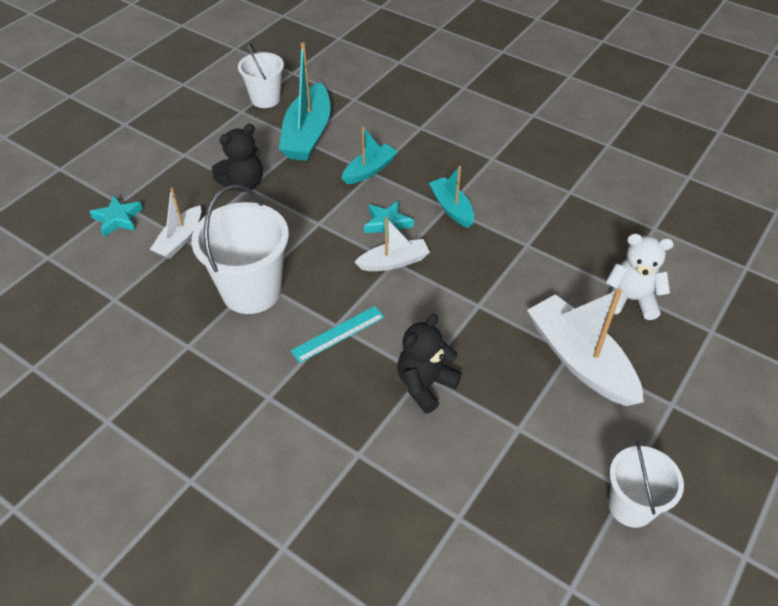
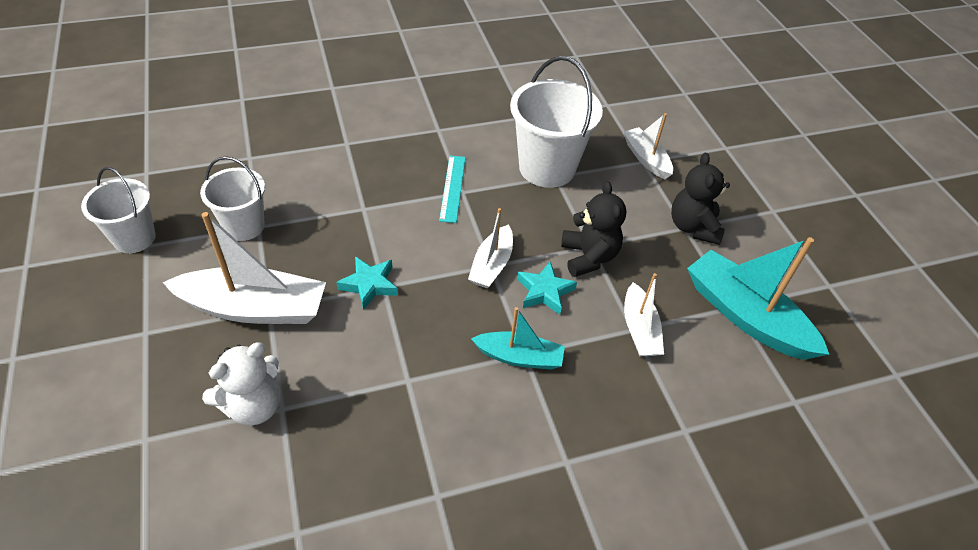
camera: 125 degrees right, 0 degrees up
(118, 219) = (703, 138): turquoise star -> turquoise star (369, 285)
(265, 99) = (844, 318): white bucket -> white bucket (244, 226)
(369, 170) = (639, 329): turquoise boat -> white boat
(425, 385) = (353, 204): black teddy bear -> black teddy bear (588, 257)

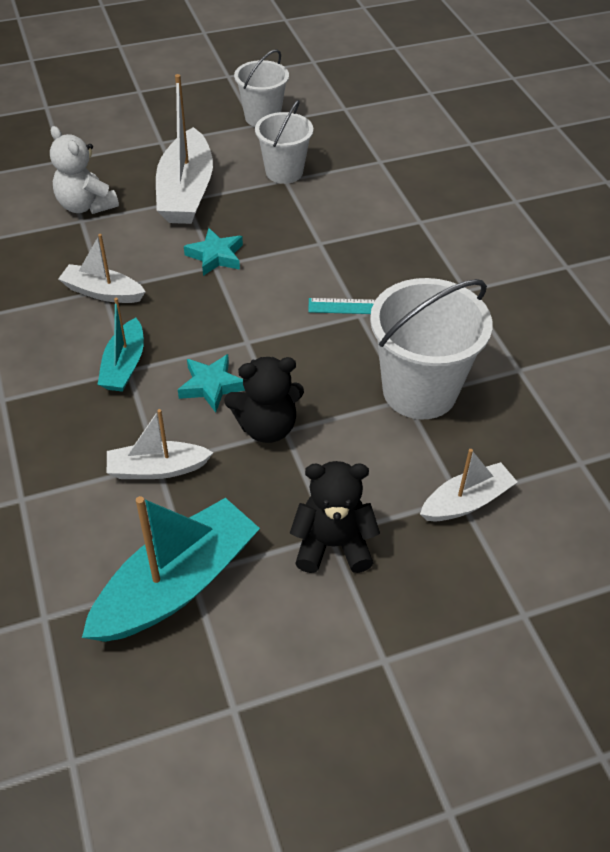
camera: 90 degrees right, 0 degrees up
(491, 265) = (248, 342): white boat -> white boat (102, 292)

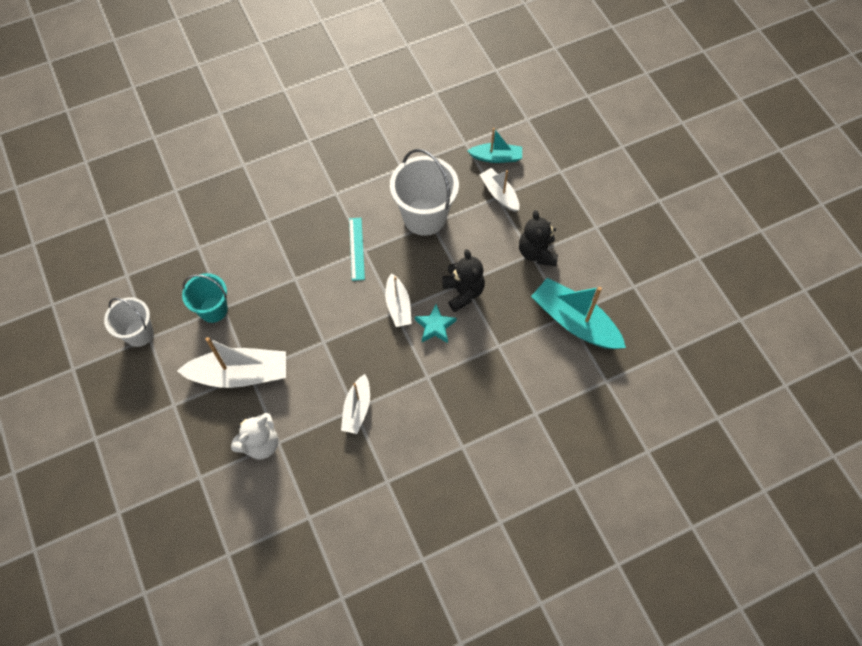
camera: 95 degrees left, 15 degrees up
(124, 365) = (424, 380): turquoise boat -> turquoise boat (496, 157)
(157, 469) = (502, 345): white boat -> white boat (398, 306)
(215, 256) = (313, 342): turquoise star -> none
(284, 172) = (213, 309): white bucket -> turquoise bucket

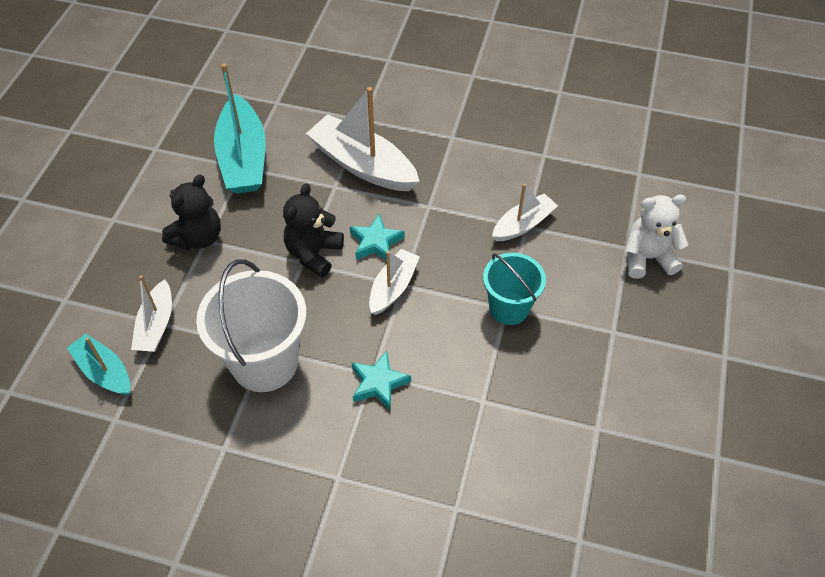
camera: 140 degrees left, 10 degrees down
(139, 333) = (729, 472): white bucket -> none
(213, 309) = (612, 435): turquoise bucket -> turquoise bucket (509, 308)
(240, 374) = (625, 337): white boat -> white boat (362, 165)
(356, 248) = (378, 383): turquoise ruler -> turquoise star

